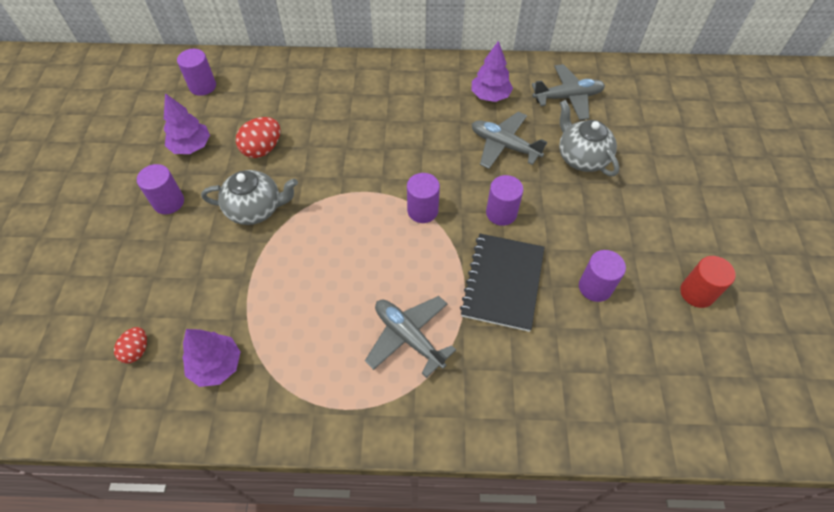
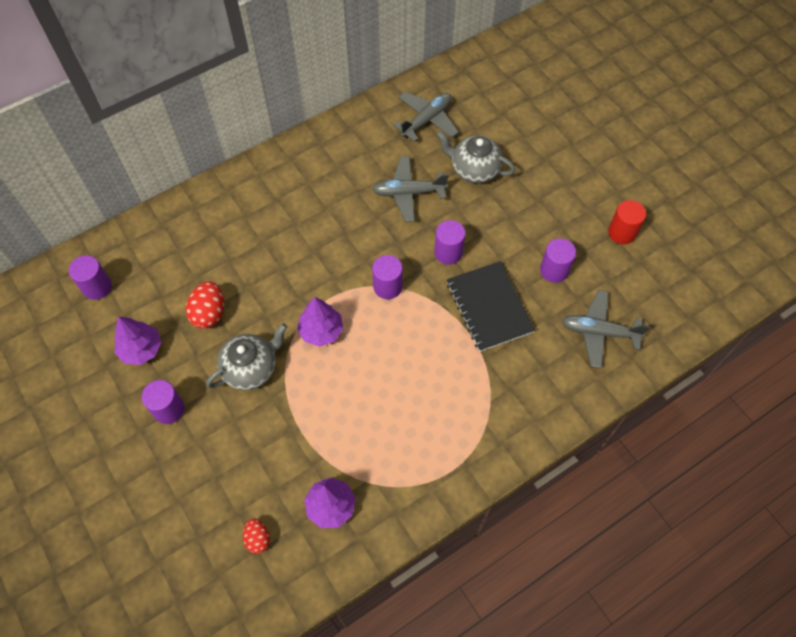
camera: 35 degrees left, 5 degrees up
(408, 337) = (454, 391): grey plane -> grey plane (599, 332)
(490, 96) = (364, 153): purple tree -> purple tree (321, 331)

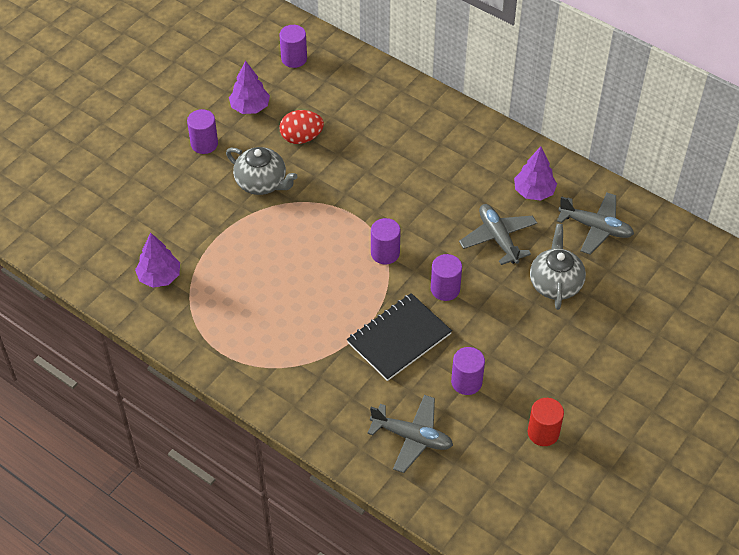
camera: 70 degrees right, 10 degrees down
(258, 539) = (117, 238): red egg -> none
(321, 331) = (318, 219): purple tree -> purple tree (534, 192)
(599, 332) = (412, 437): grey plane -> grey plane turned 120 degrees clockwise

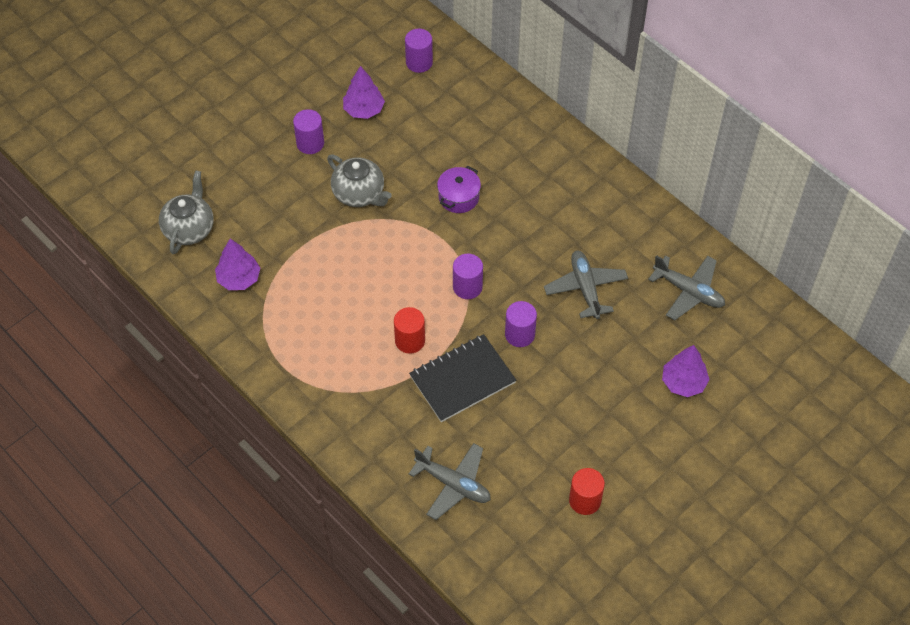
camera: 10 degrees right, 5 degrees up
(301, 138) = (409, 150): red egg -> none
(340, 310) = (410, 340): none -> red cylinder
(358, 173) = (458, 197): none -> purple pot
(466, 382) = (520, 435): purple cylinder -> none
(534, 192) = (633, 243): purple tree -> purple tree (683, 382)
(555, 283) = (633, 345): grey teapot -> grey teapot (189, 229)

